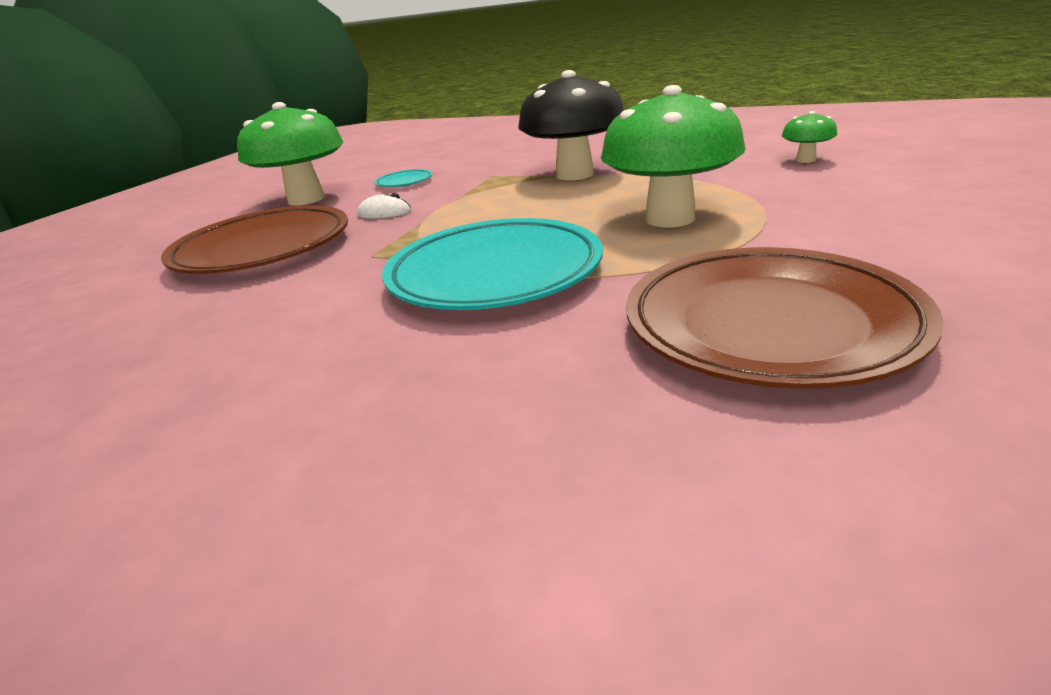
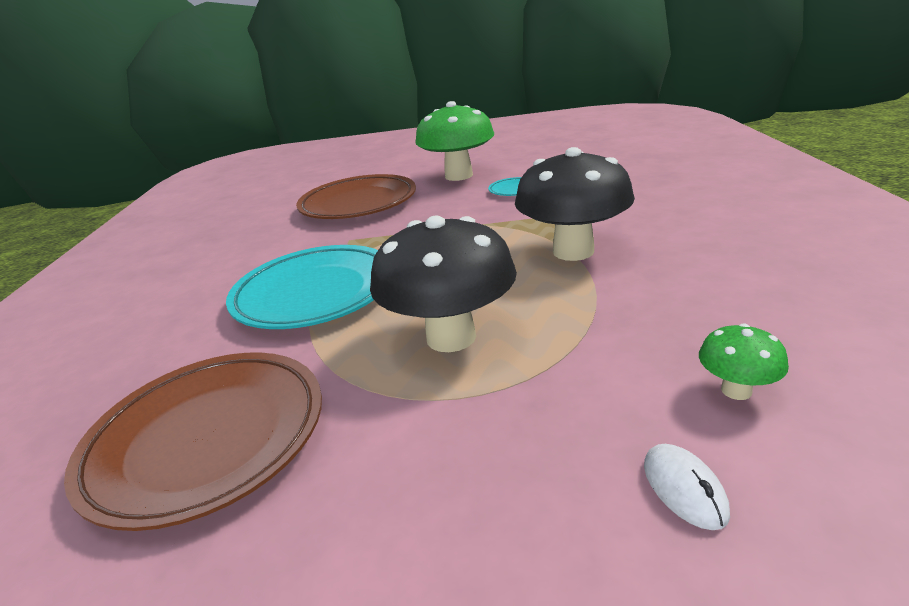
camera: 65 degrees right, 0 degrees up
(384, 213) = (436, 211): white mouse -> white mouse (684, 488)
(670, 219) = (451, 337): green mushroom -> black mushroom

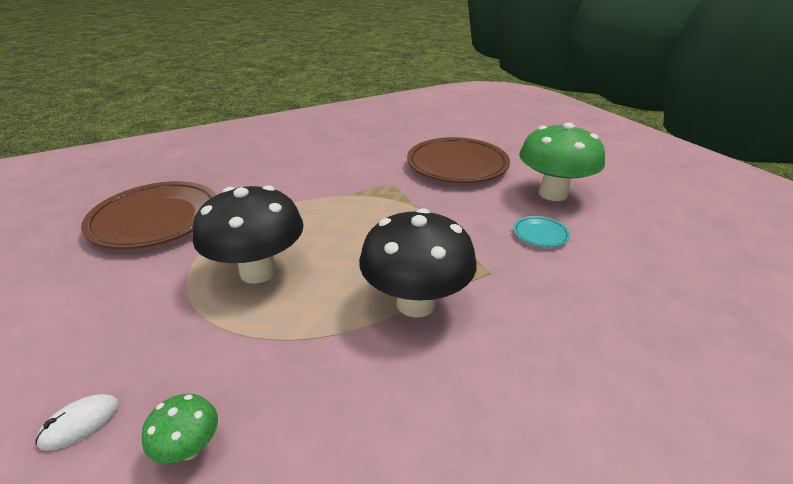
camera: 60 degrees right, 5 degrees up
(315, 293) = (307, 198): turquoise plate -> none

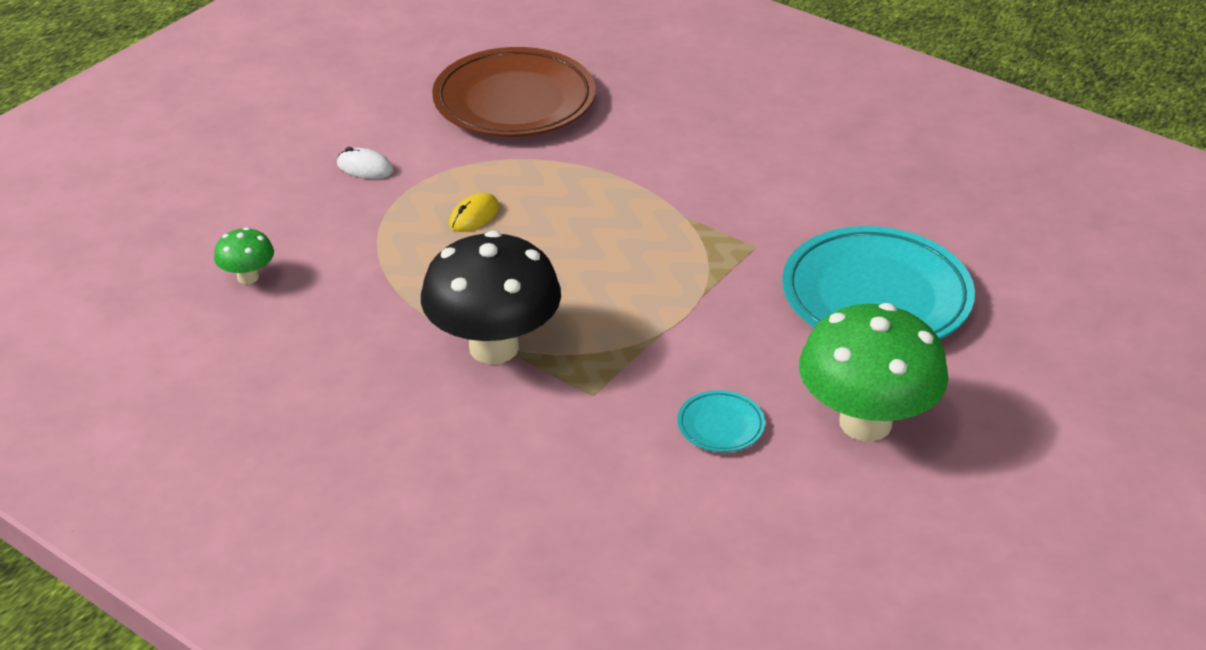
camera: 65 degrees right, 5 degrees up
(80, 423) = (242, 213): white mouse -> white mouse (365, 167)
(258, 271) = (474, 216): black mushroom -> yellow mouse
(457, 165) = (876, 297): brown plate -> turquoise plate

